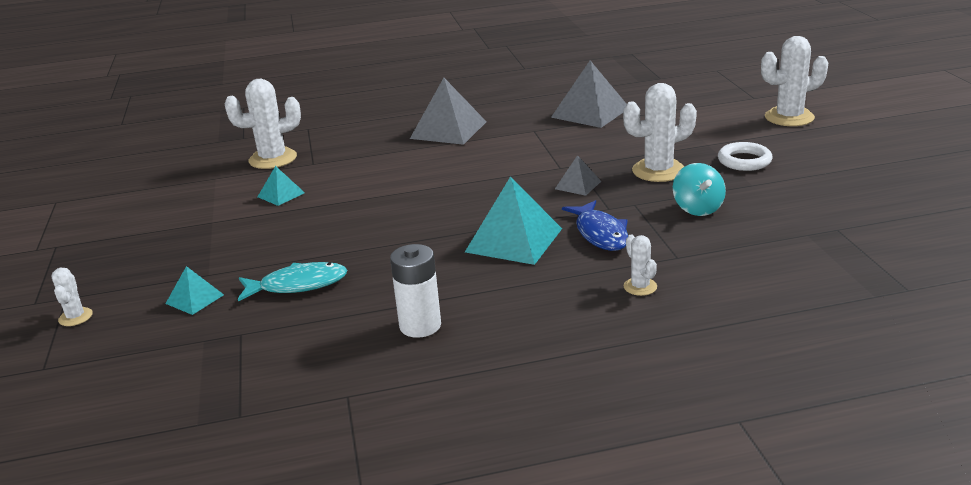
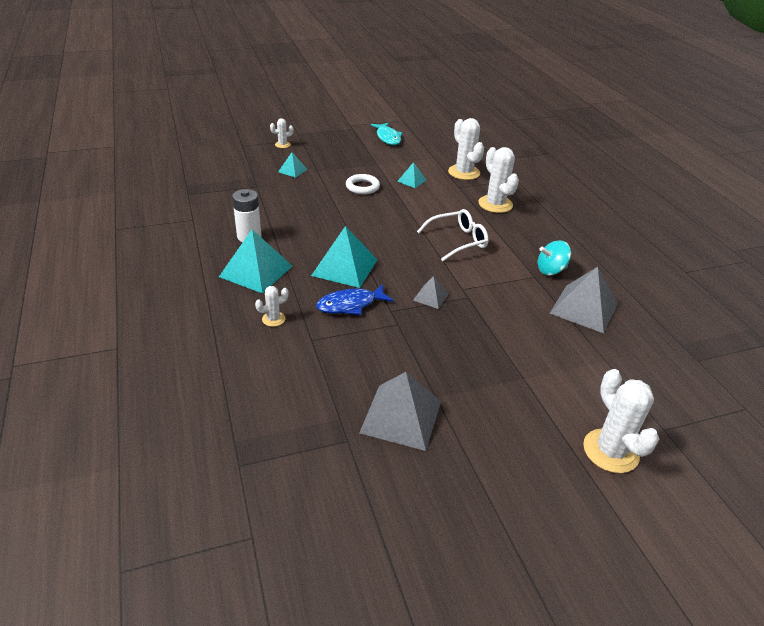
camera: 80 degrees right, 10 degrees up
(298, 285) = (301, 197): turquoise fish -> turquoise fish (388, 138)
(448, 130) = (526, 236): grey pyramid -> grey pyramid (401, 416)
(455, 167) = (458, 241): none -> white glasses
(523, 310) = (256, 271): none -> turquoise pyramid
(658, 171) = (460, 341): white cactus -> white cactus (495, 204)
(697, 208) = (389, 358): turquoise spinning top -> turquoise spinning top (551, 270)
(744, 161) = (487, 398): white ring -> white ring (362, 187)

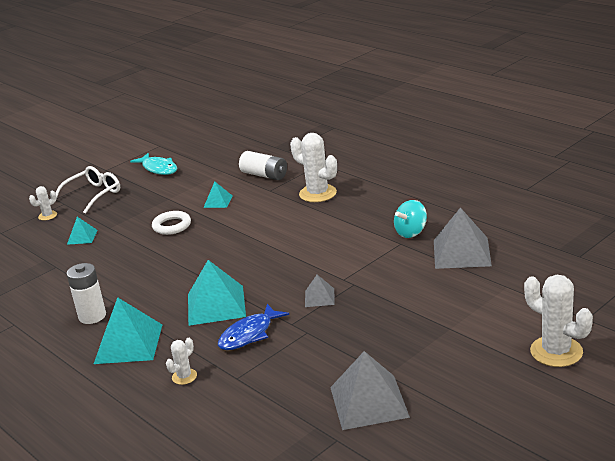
camera: 20 degrees left, 10 degrees down
(458, 241) = (307, 239): white glasses -> white glasses (93, 195)
(464, 172) = (264, 175): white cactus -> white battery

